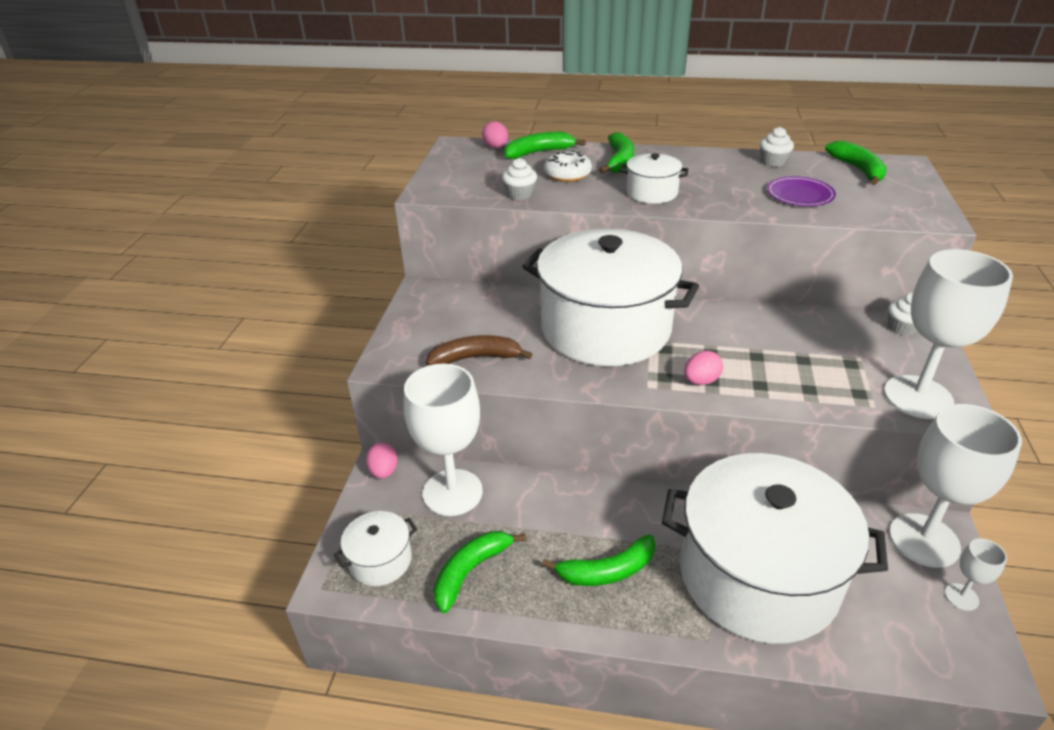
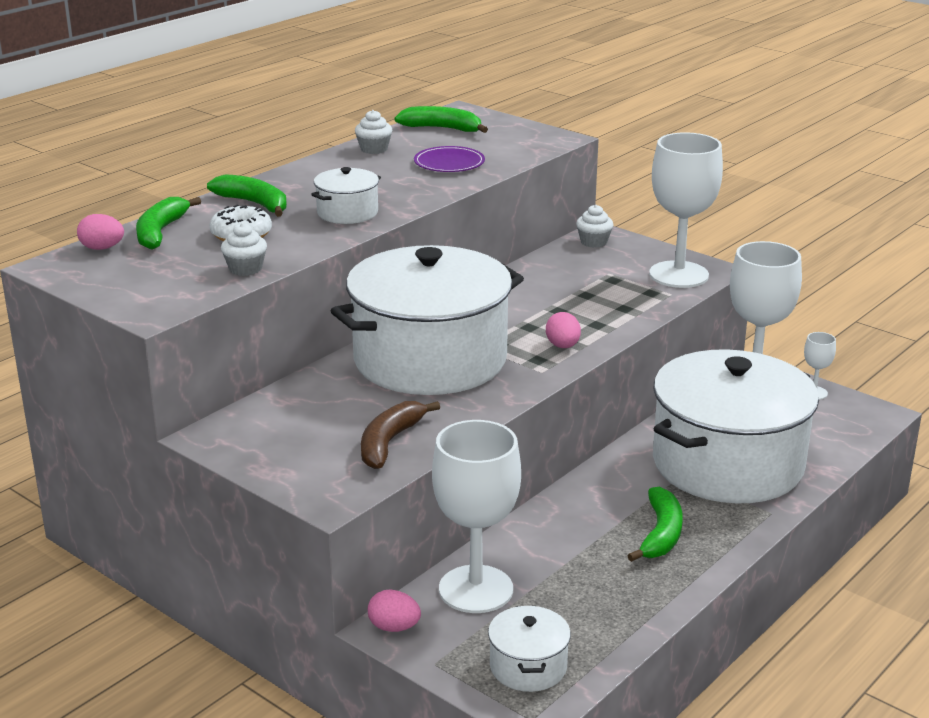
camera: 60 degrees left, 10 degrees down
(470, 571) = (594, 612): green banana -> none

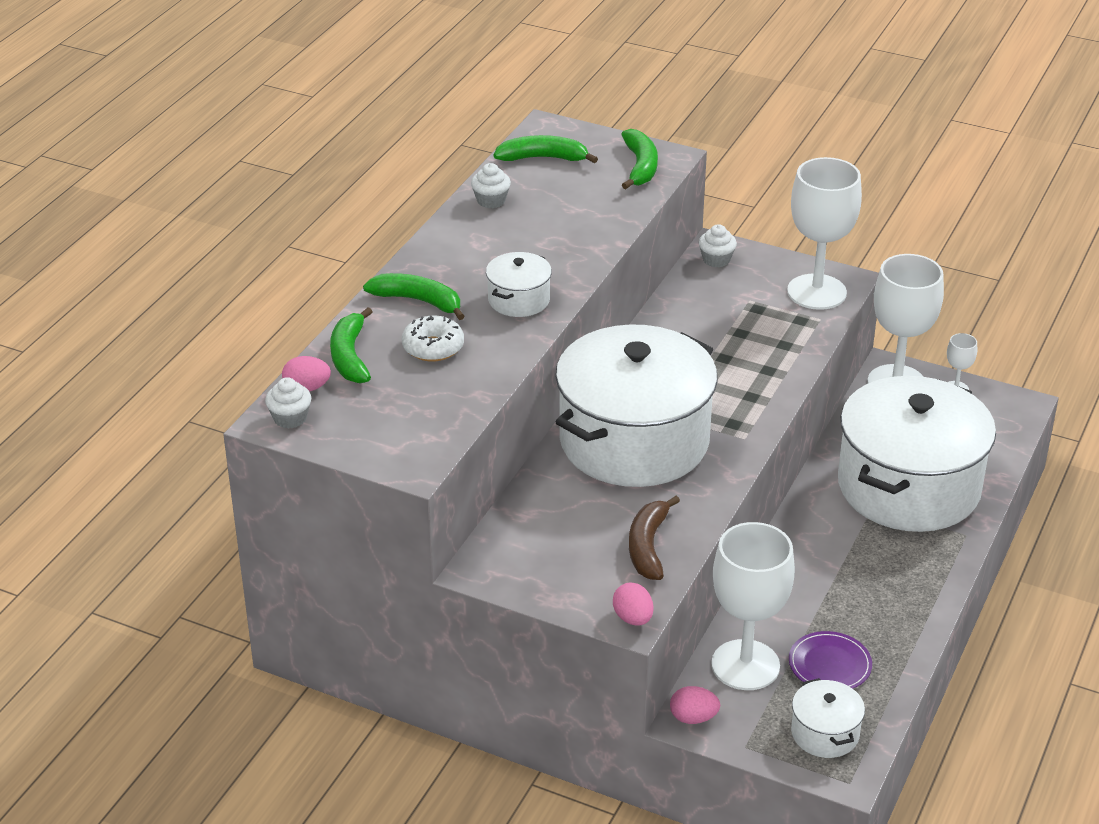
camera: 15 degrees left, 10 degrees up
(245, 269) = (466, 394): white cupcake -> white cupcake (290, 418)
(449, 163) = (578, 211): purple plate -> purple plate (829, 664)
(562, 346) = (749, 403): pink egg -> pink egg (633, 618)
(660, 534) = (880, 576): green banana -> green banana (640, 166)

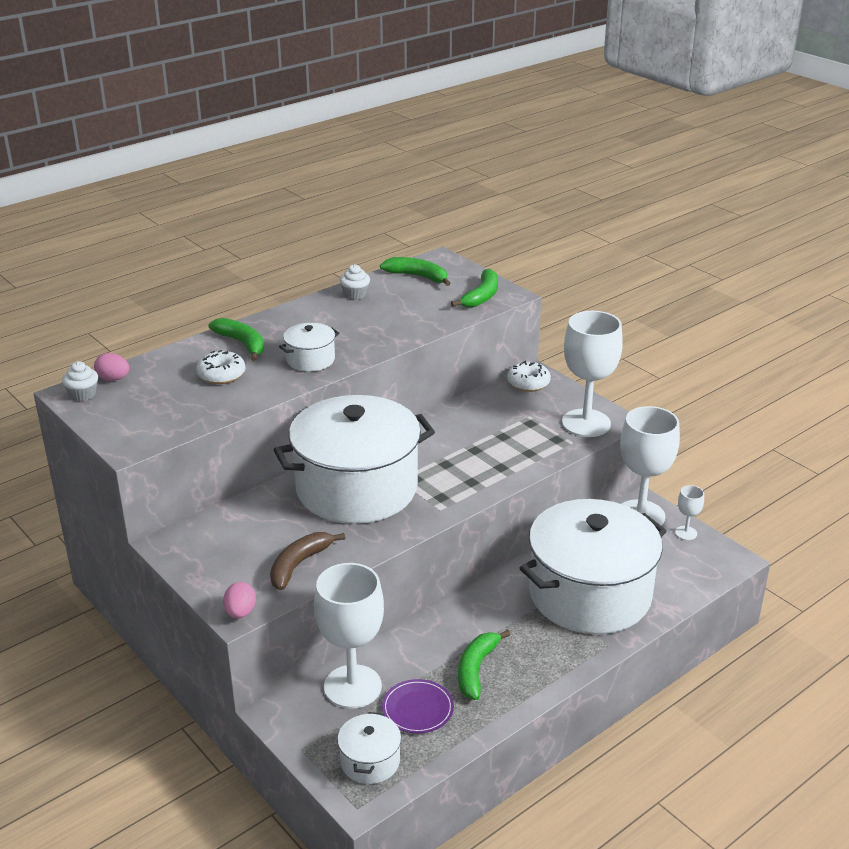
camera: 25 degrees right, 5 degrees down
(350, 356) = (162, 366): green banana -> green banana (476, 669)
(693, 718) = (280, 712): pink egg -> none
(716, 260) = (528, 383): white cupcake -> white donut

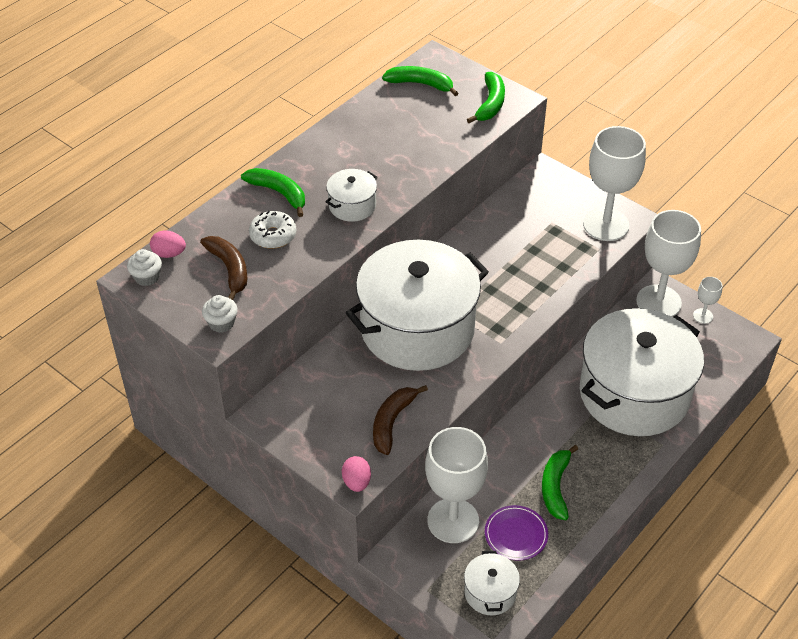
camera: 10 degrees left, 15 degrees up
(166, 396) = (229, 269): none -> brown banana
(355, 294) = (367, 115): white cupcake -> white cupcake (221, 323)
(528, 383) = (540, 182): white donut -> none

